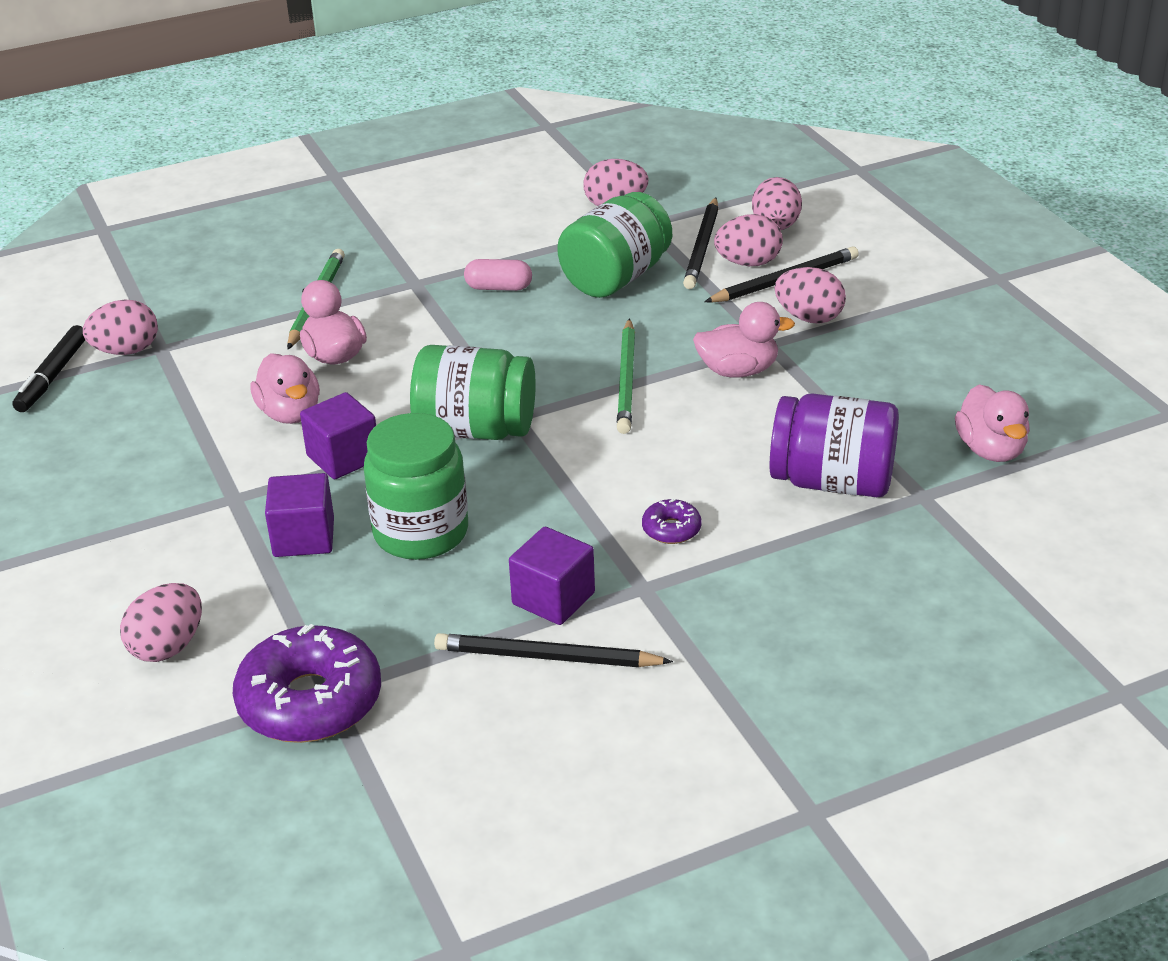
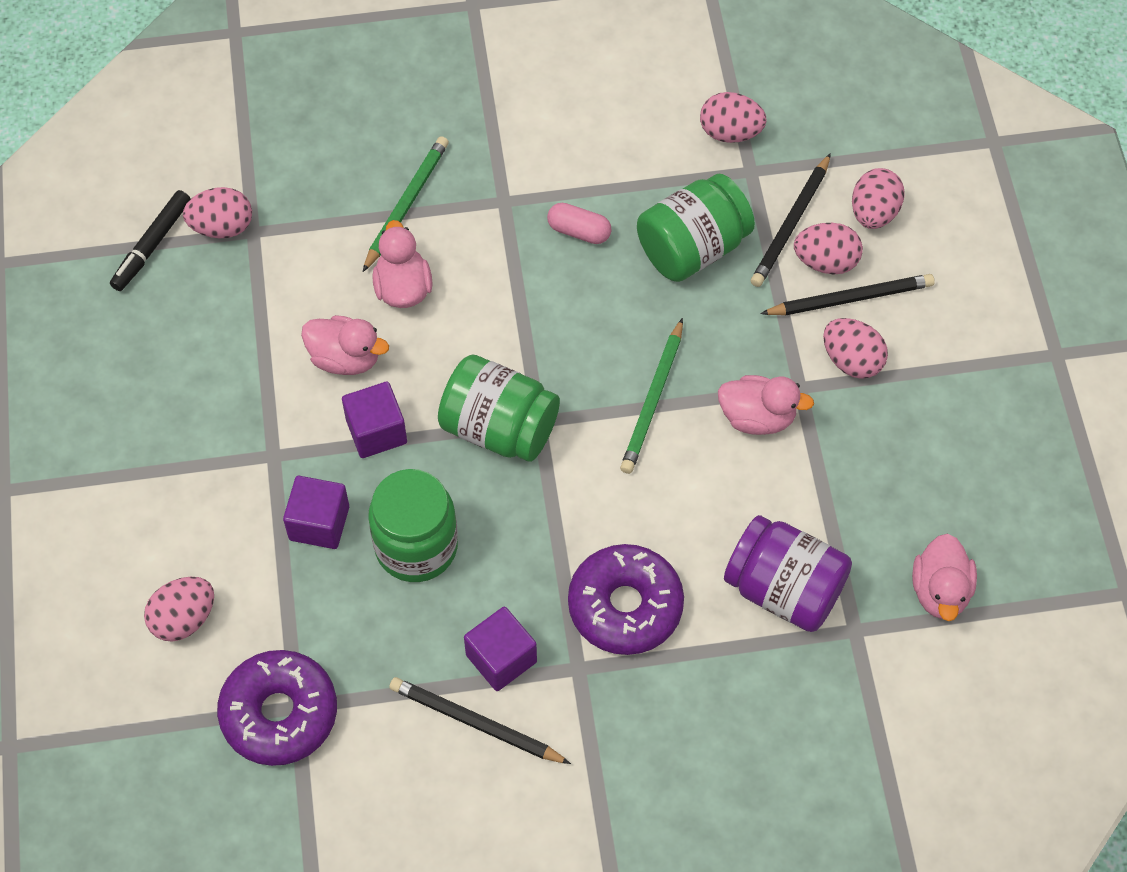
camera: 15 degrees right, 25 degrees up
(290, 413) = (345, 358): pink duck -> pink duck turned 60 degrees counterclockwise
(671, 529) = (625, 606): purple donut -> purple donut, size x2.20

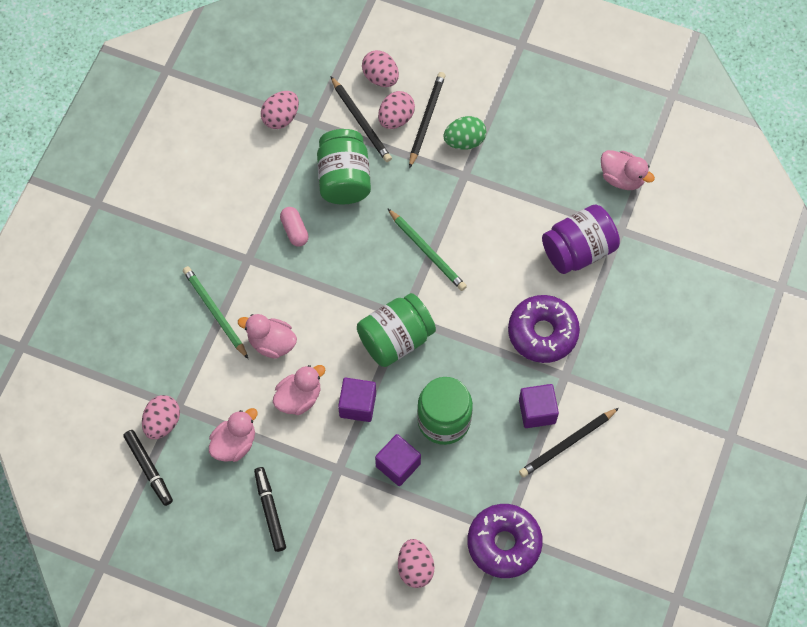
camera: 60 degrees left, 5 degrees up
(170, 406) = (270, 510): none -> black marker
(579, 231) = (294, 230): pink capsule -> pink capsule turned 75 degrees counterclockwise
(757, 417) = (470, 206): pink duck -> pink duck (234, 443)
(851, 361) = (464, 141): pink egg -> green egg

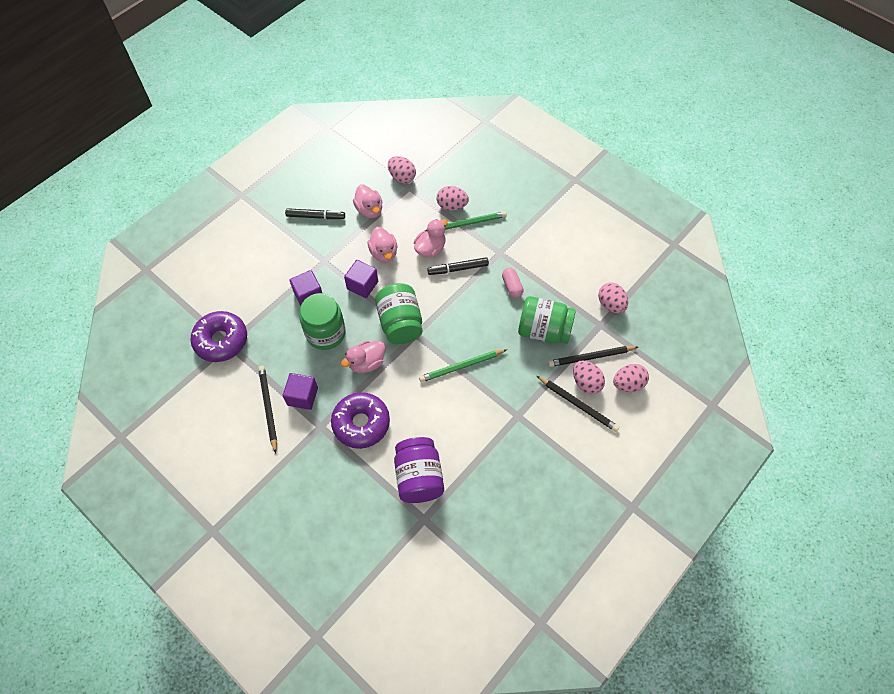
camera: 110 degrees right, 5 degrees down
(149, 469) = (375, 163): black marker -> black marker (458, 269)
(294, 230) = (512, 286): pink capsule -> pink capsule turned 75 degrees clockwise
(415, 568) = (235, 283): pink egg -> pink egg (452, 206)
(464, 141) = (549, 426): green egg -> none
(622, 178) = (471, 541): pink duck -> pink duck (367, 363)

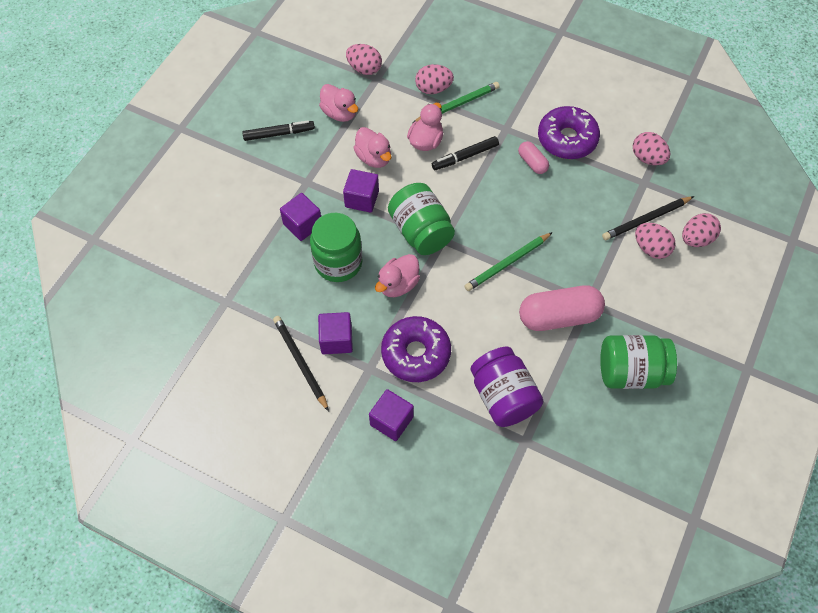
camera: 15 degrees left, 0 degrees up
(221, 340) = (216, 299): purple donut -> purple donut (567, 139)
(323, 474) = (391, 421): none -> purple cube
(488, 422) = (559, 317): none -> pink capsule
(543, 330) = (584, 202): green jar -> green jar (631, 372)
(577, 404) = (650, 274): black pencil -> none

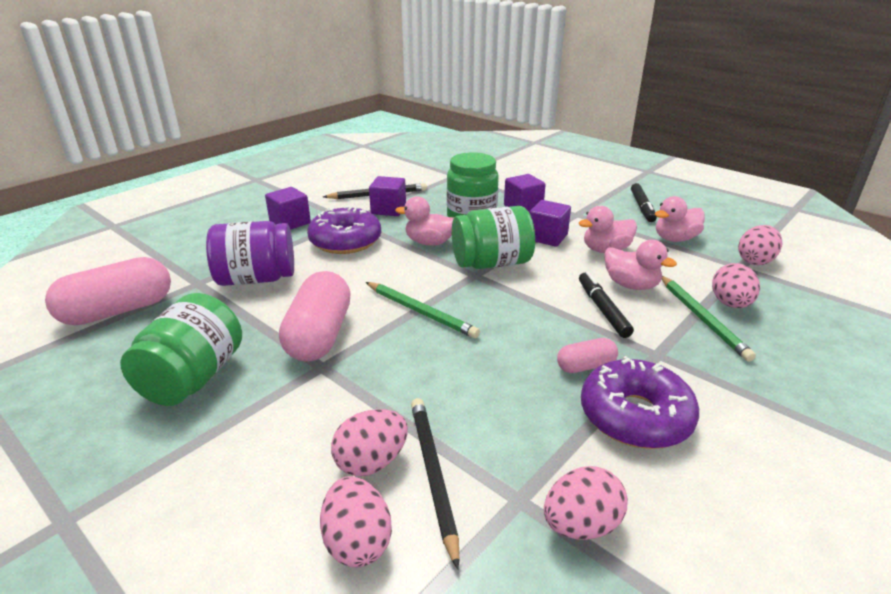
camera: 105 degrees right, 30 degrees down
(398, 284) = (429, 242): pink duck -> pink duck turned 45 degrees counterclockwise
(507, 263) = (420, 312): green pencil -> green pencil turned 150 degrees clockwise
(585, 477) = (118, 311): none -> pink capsule

